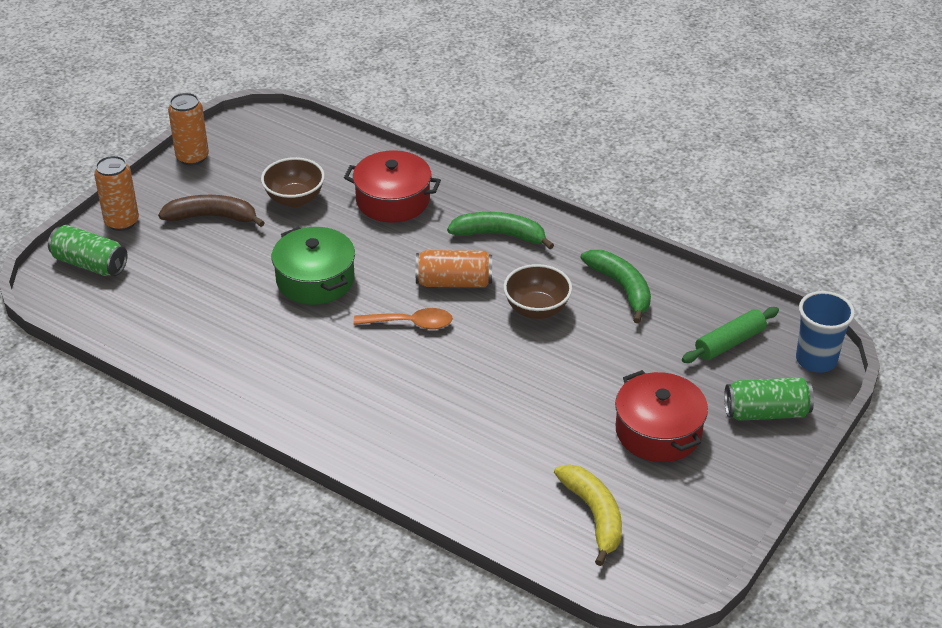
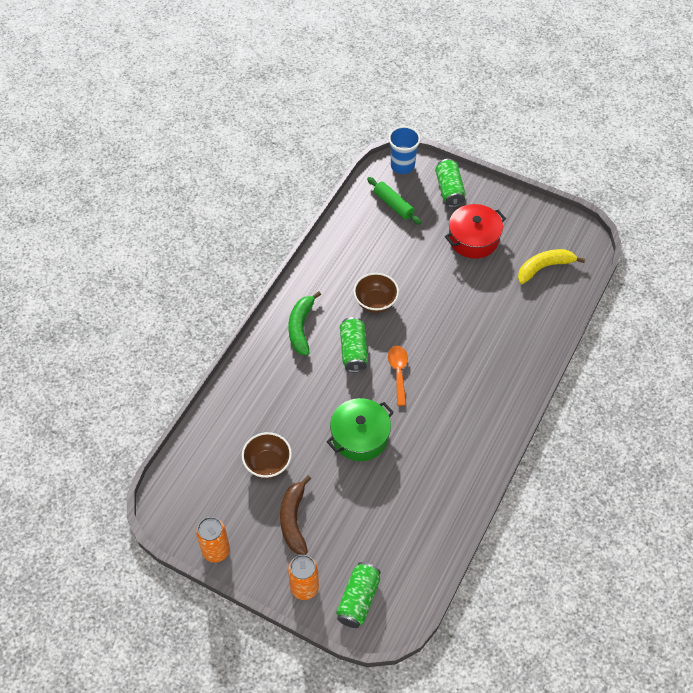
camera: 95 degrees left, 15 degrees up
(393, 200) = (265, 397): red pot -> none
(454, 282) = (353, 351): orange can -> green can
(621, 288) = (349, 258): green banana -> none

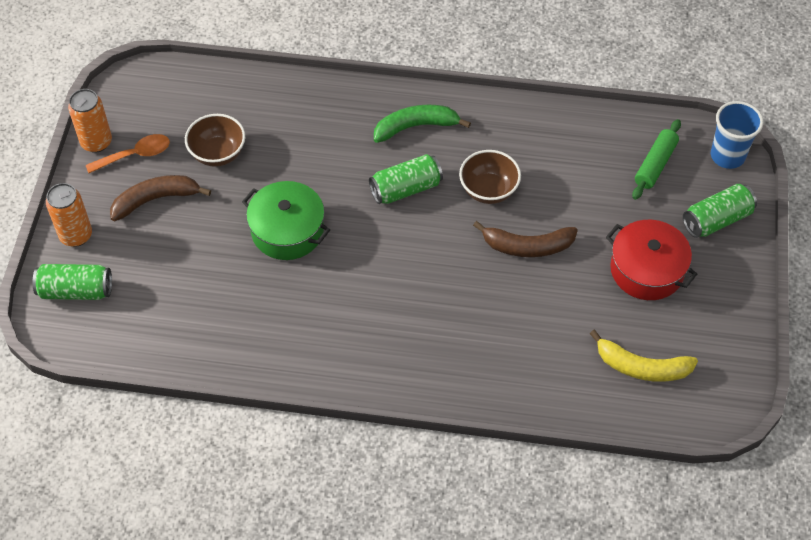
camera: 70 degrees right, 0 degrees up
(398, 372) = (394, 244): orange spoon -> orange spoon (135, 155)
(430, 296) = (527, 246): none -> brown banana
(544, 267) = (641, 367): yellow banana -> yellow banana turned 150 degrees clockwise

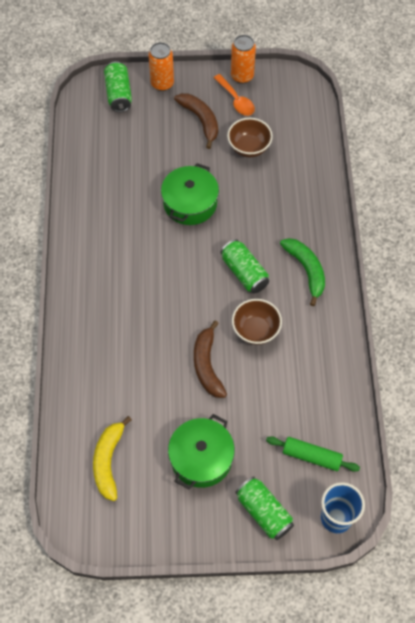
camera: 80 degrees right, 5 degrees up
(647, 270) = (201, 458): red pot -> green pot

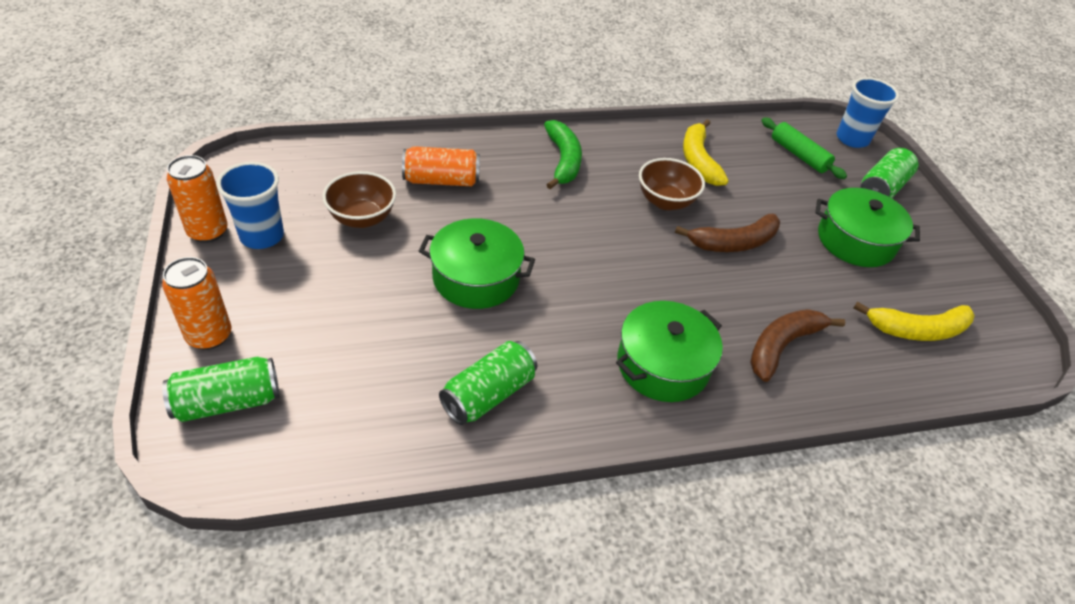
camera: 105 degrees left, 15 degrees down
(107, 290) = (662, 365): none -> green pot
(200, 120) = (303, 276): brown banana -> brown banana (782, 346)
(236, 100) = (262, 236): orange spoon -> blue cup
(244, 272) = (583, 215): green can -> green can (488, 394)
(285, 192) = (441, 180): none -> orange can
(305, 369) = (698, 160): none -> yellow banana
(306, 270) = (563, 161): green banana -> green banana turned 120 degrees clockwise
(311, 456) = (799, 155): green rolling pin -> green rolling pin turned 45 degrees counterclockwise

